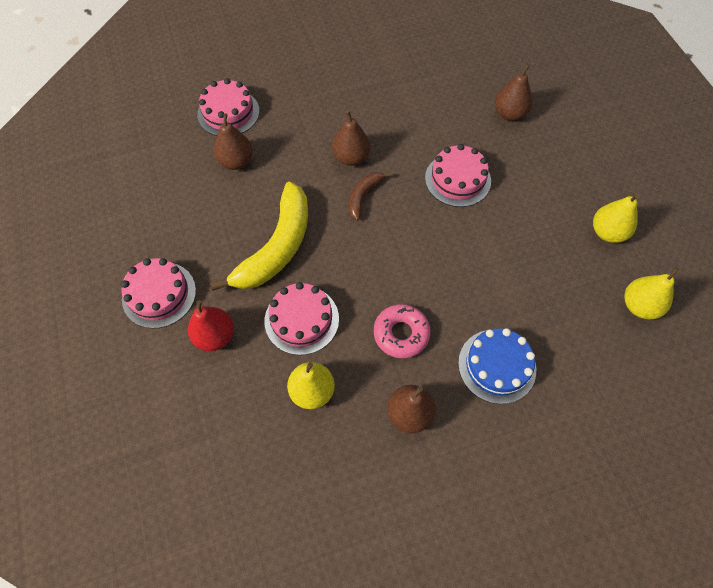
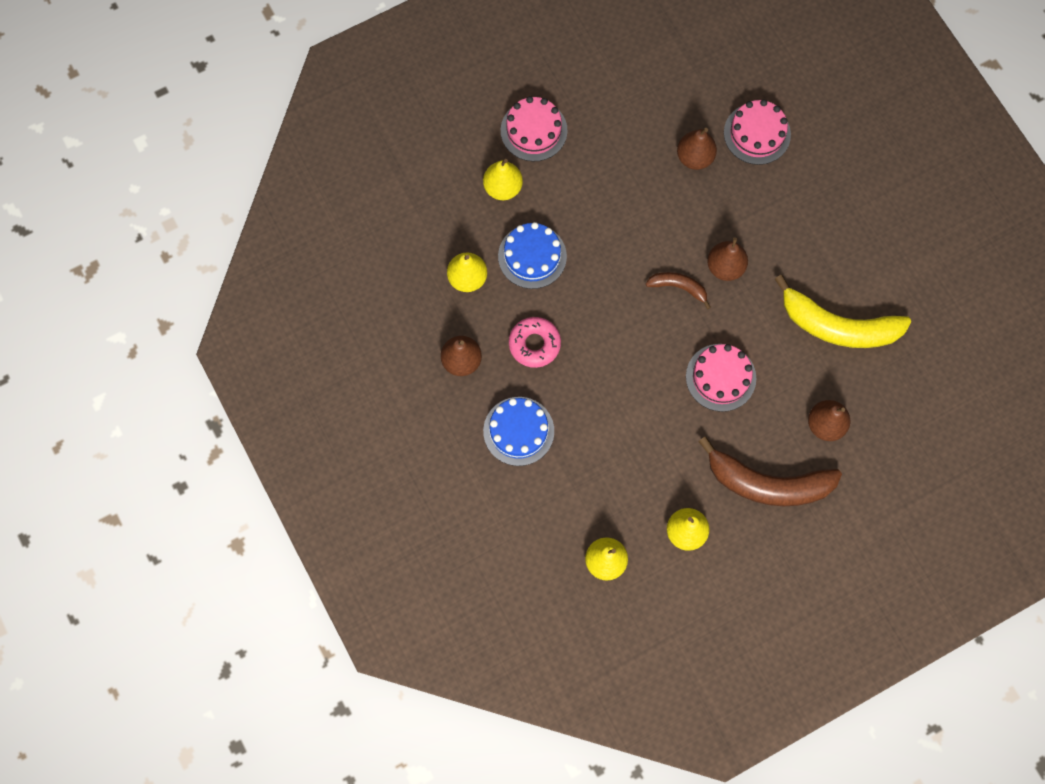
camera: 80 degrees right, 10 degrees up
(215, 336) = (503, 188): red pear -> yellow pear
(277, 247) = (603, 218): yellow banana -> yellow banana (837, 326)
(301, 319) = (532, 256): pink cake -> blue cake
(561, 163) = (767, 483): none -> brown banana

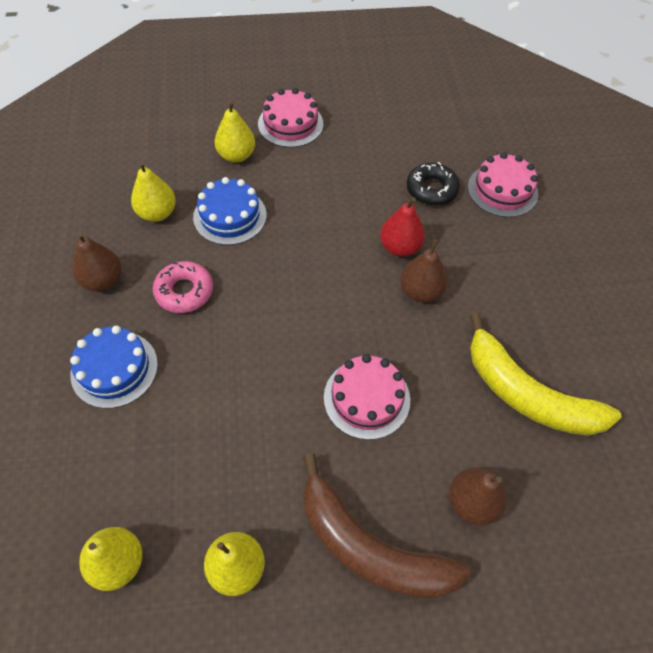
camera: 20 degrees right, 15 degrees down
(679, 287) = (362, 293): brown banana -> none
(691, 230) = (400, 247): none -> red pear
(694, 157) = (431, 189): brown pear -> black donut

